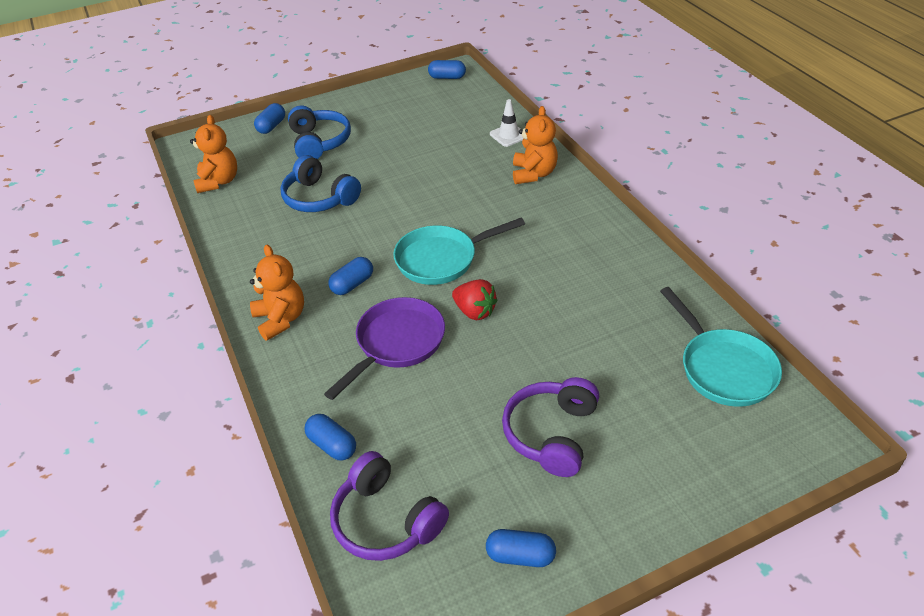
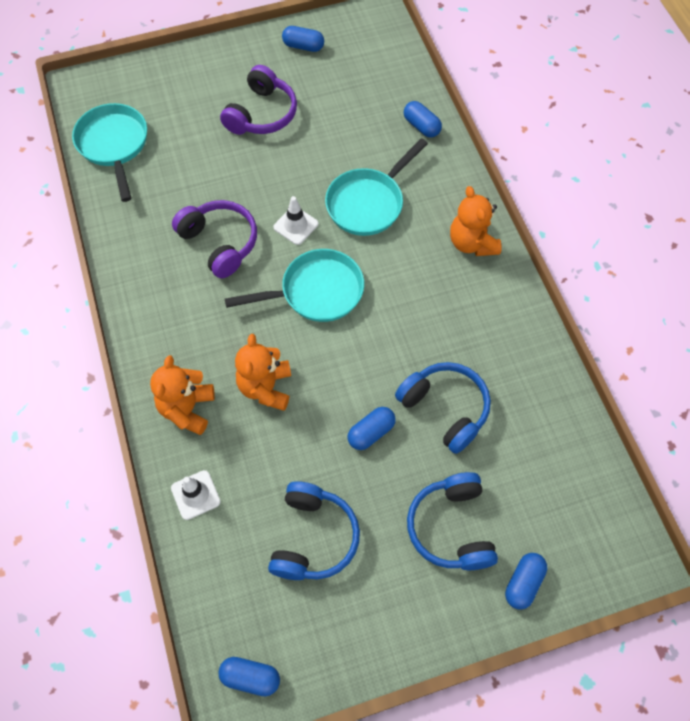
camera: 175 degrees left, 20 degrees up
(218, 181) = (575, 463): orange teddy bear -> orange teddy bear (266, 387)
(352, 284) = (406, 273): blue capsule -> blue capsule (371, 432)
(386, 520) = (385, 74): purple headphones -> purple headphones (220, 243)
(397, 343) = (368, 203): purple pan -> turquoise pan
(418, 127) = (313, 537): none -> blue headphones
(474, 311) = (296, 225): red strawberry -> white traffic cone

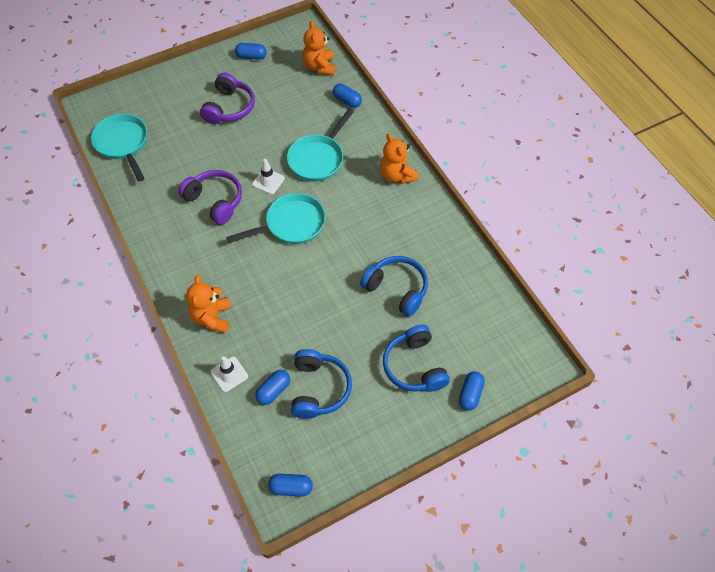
camera: 10 degrees left, 5 degrees down
(266, 387) = (266, 294): orange teddy bear -> orange teddy bear (319, 67)
(371, 432) = (347, 313): blue capsule -> blue capsule (273, 391)

